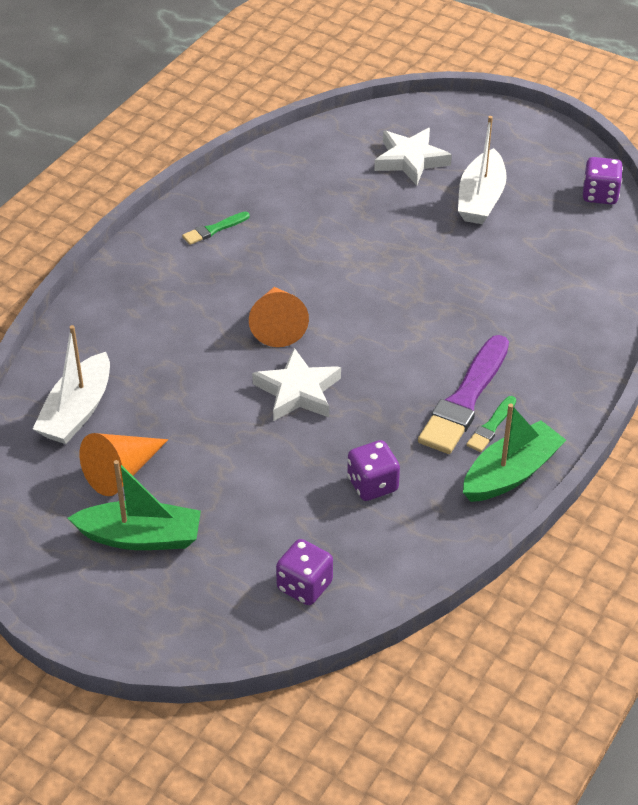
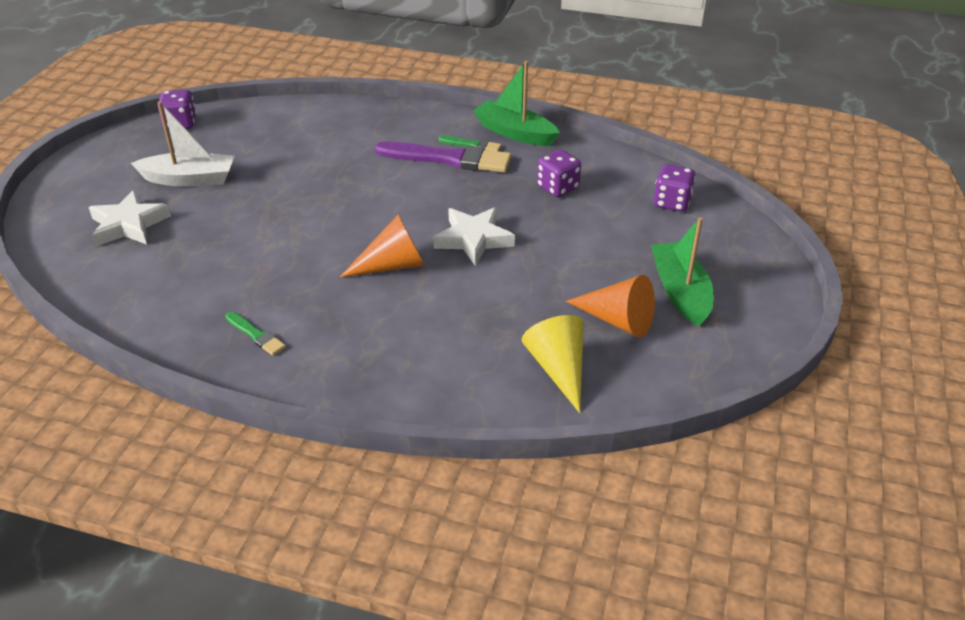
camera: 105 degrees left, 5 degrees down
(77, 411) = (558, 369): white boat -> yellow cone

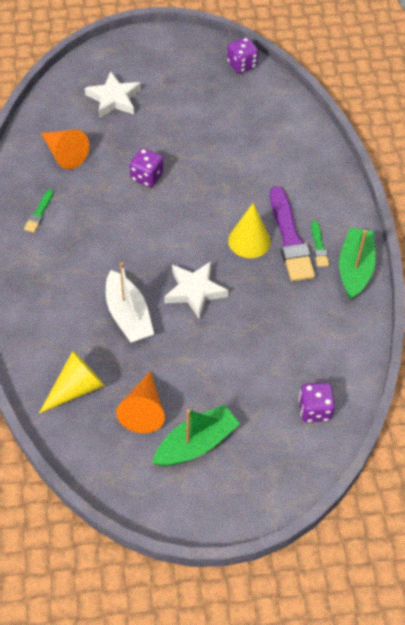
camera: 65 degrees right, 15 degrees up
(189, 179) = (179, 103): white boat -> white boat (128, 315)
(392, 265) = (141, 255): orange cone -> orange cone (64, 154)
(431, 185) = (249, 241): none -> yellow cone
(557, 187) = (291, 323): purple dice -> purple dice (146, 177)

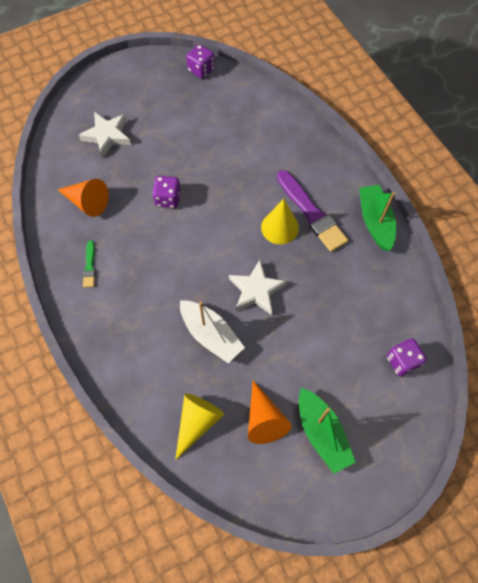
camera: 20 degrees left, 10 degrees up
(196, 444) = (322, 433): green boat -> green boat turned 120 degrees clockwise
(319, 246) = (337, 212): green brush -> none

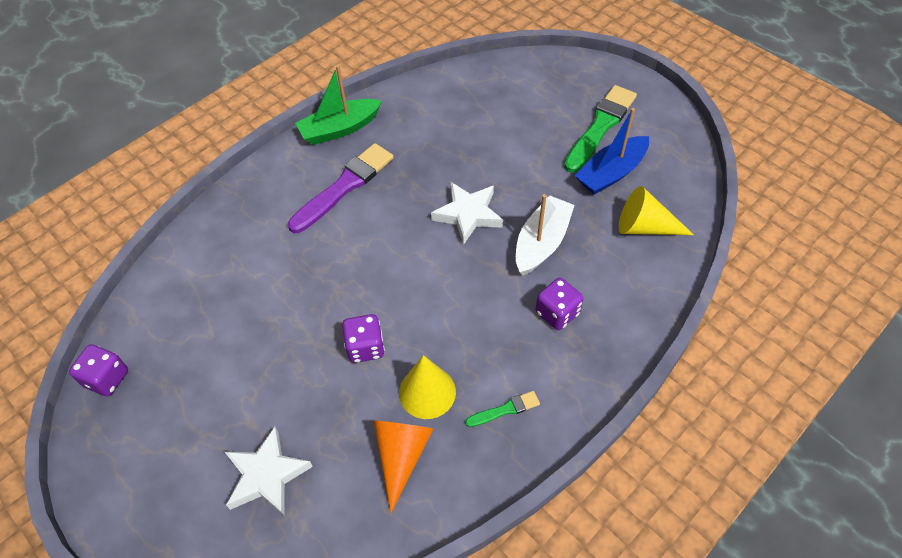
camera: 105 degrees left, 10 degrees down
(264, 419) = (611, 173): orange cone -> blue boat
(280, 227) = (374, 212): yellow cone -> yellow cone (427, 392)
(322, 433) = (600, 127): green boat -> green brush
(402, 361) = (499, 83): purple dice -> purple dice (557, 313)

